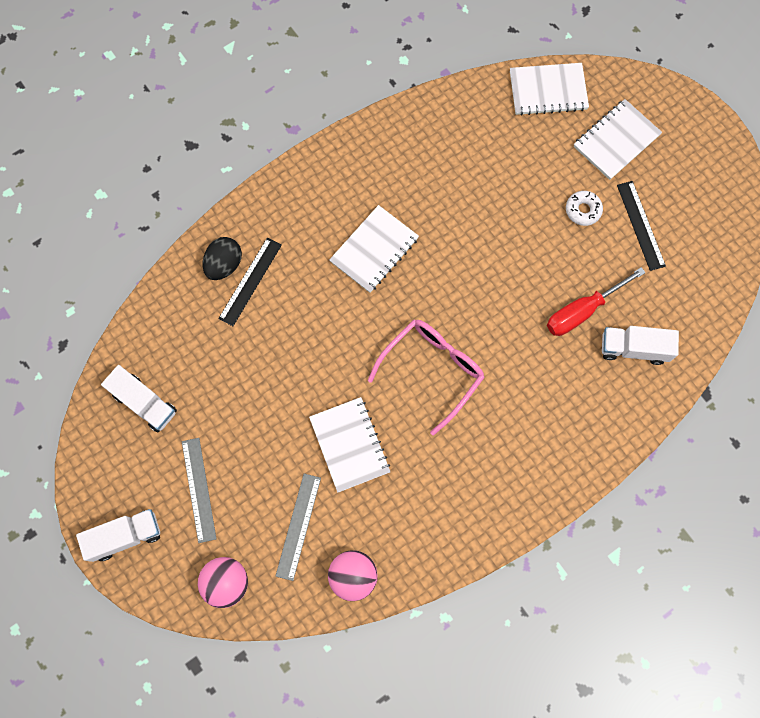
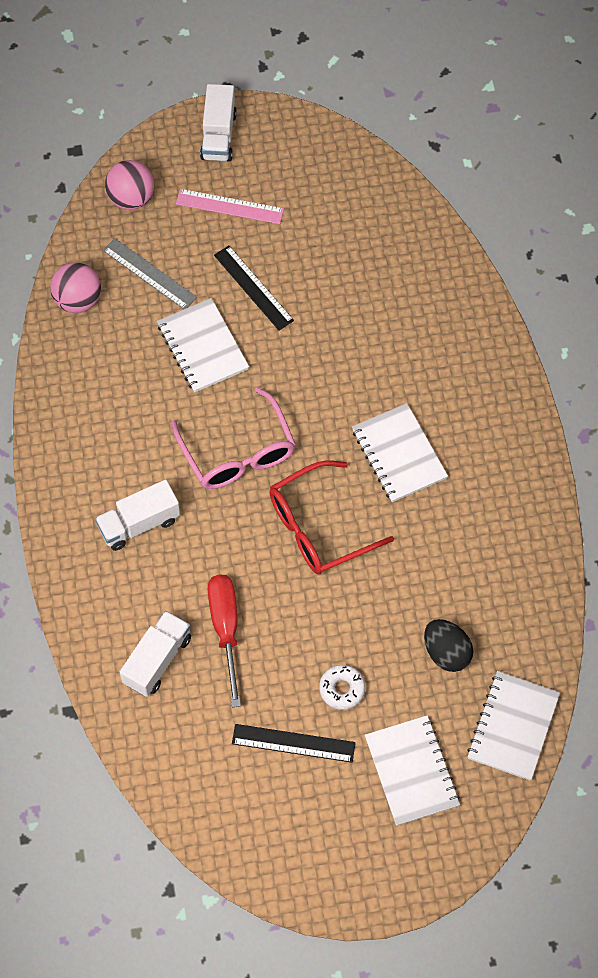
camera: 115 degrees right, 10 degrees down
(144, 403) = (338, 192): white truck -> white truck (139, 524)
(198, 489) = (229, 206): grey ruler -> pink ruler
(224, 265) = (451, 309): black egg -> black egg (446, 653)
(250, 281) = (421, 325): black ruler -> black ruler (253, 287)
(349, 445) = (202, 347): white notebook -> white notebook turned 60 degrees clockwise
(465, 282) = (318, 527): none -> red glasses

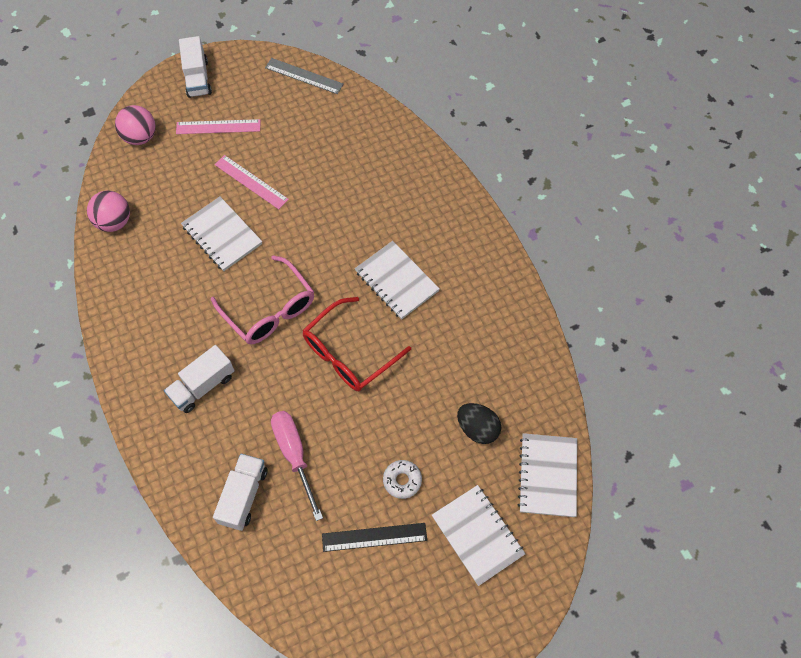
camera: 15 degrees left, 0 degrees up
(149, 274) = (167, 189): grey ruler -> grey ruler (304, 76)
(225, 629) = (294, 455): red screwdriver -> pink screwdriver
(253, 287) = (251, 182): black ruler -> pink ruler

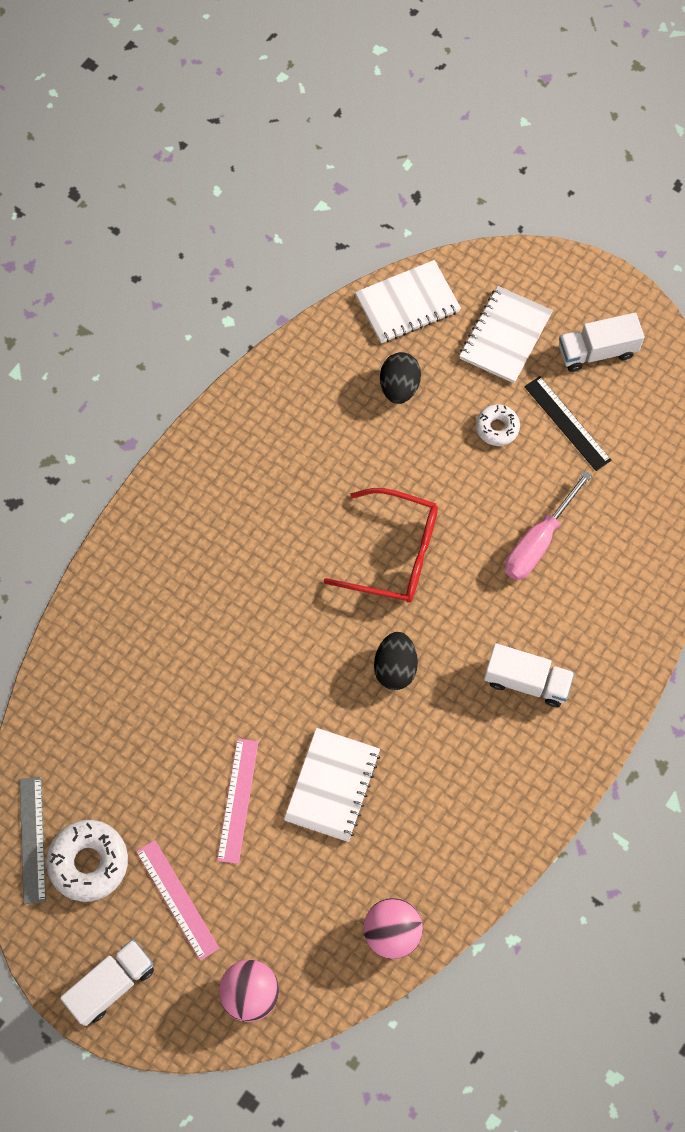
camera: 120 degrees left, 5 degrees up
(243, 496) = (610, 565): white truck -> white truck (597, 351)
(270, 310) = (395, 667): pink glasses -> black egg
(271, 95) = (89, 862): none -> white donut
(396, 281) = (277, 553): white notebook -> none

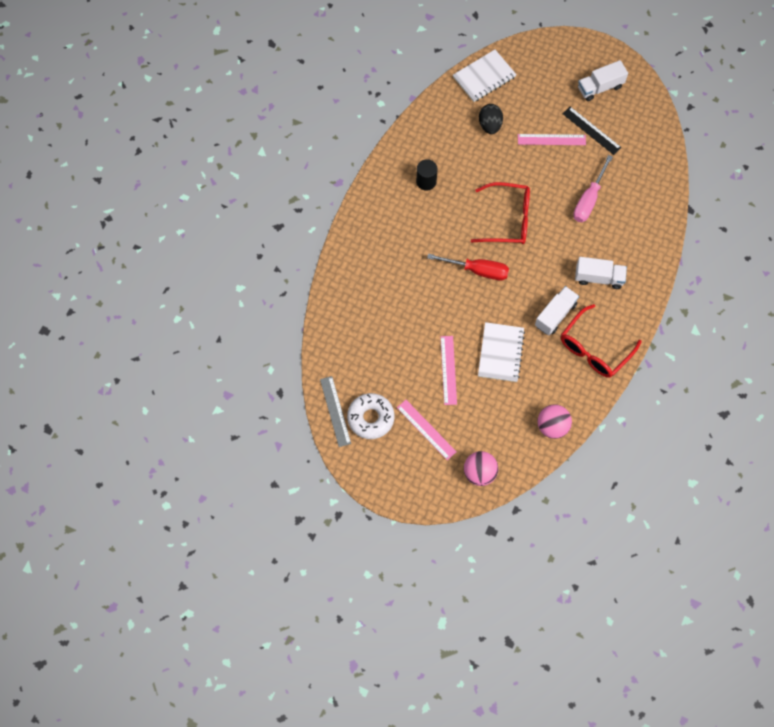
camera: 10 degrees left, 0 degrees up
(111, 984) = (399, 481): white truck -> white truck (555, 315)
(272, 466) = (426, 181): none -> black cylinder
(325, 634) = (477, 270): none -> red screwdriver
(395, 667) = (522, 282): black egg -> none
(492, 806) = (594, 349): none -> red glasses
(497, 428) = (551, 139): white donut -> pink ruler
(505, 336) = (545, 87): white notebook -> none

